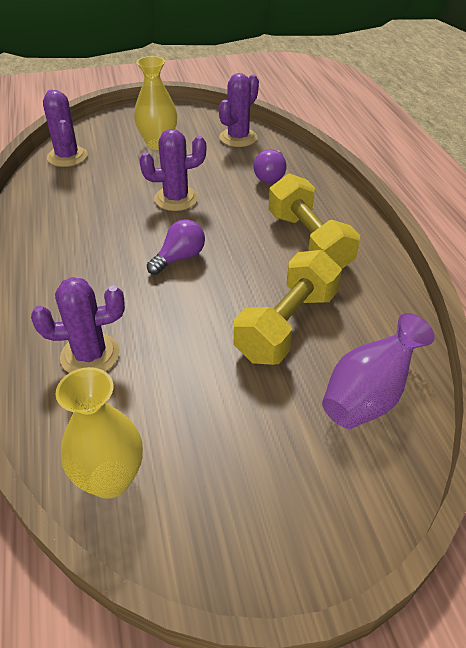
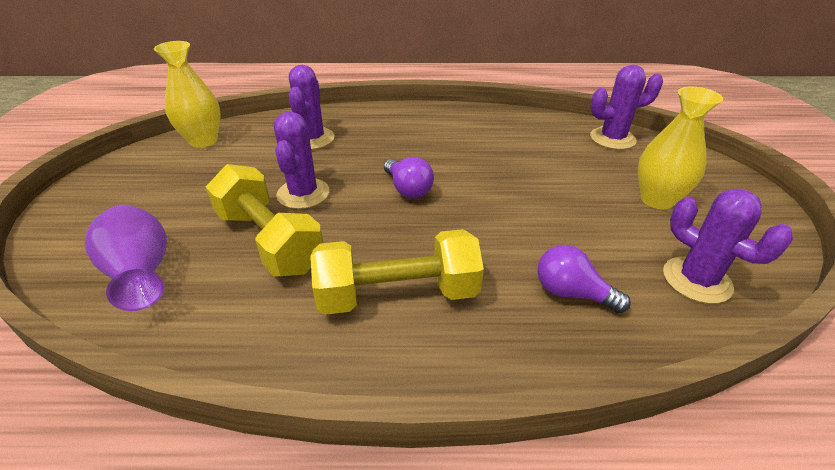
camera: 105 degrees right, 5 degrees down
(176, 199) = (519, 199): purple cactus -> purple cactus (303, 194)

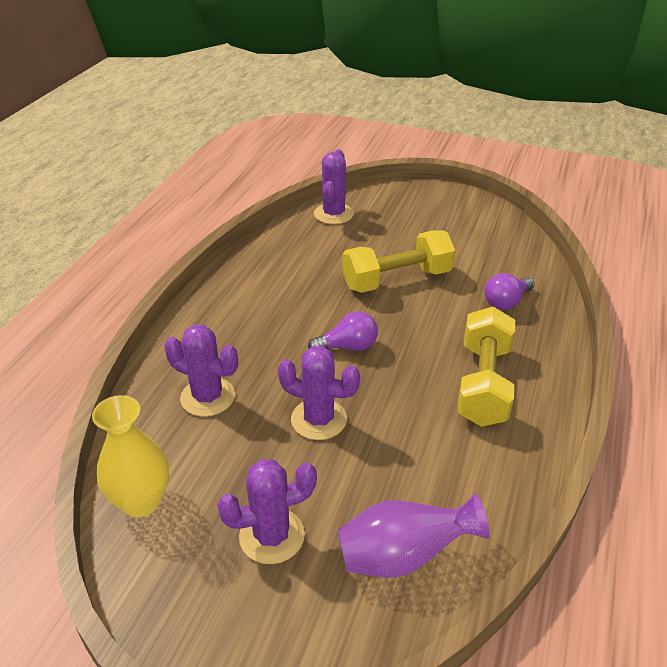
camera: 70 degrees left, 0 degrees up
(269, 241) = (387, 453): yellow dumbbell -> yellow dumbbell (397, 279)
(657, 199) = (424, 229): yellow vase -> none
(696, 280) = (509, 249): purple cactus -> purple cactus (272, 536)

